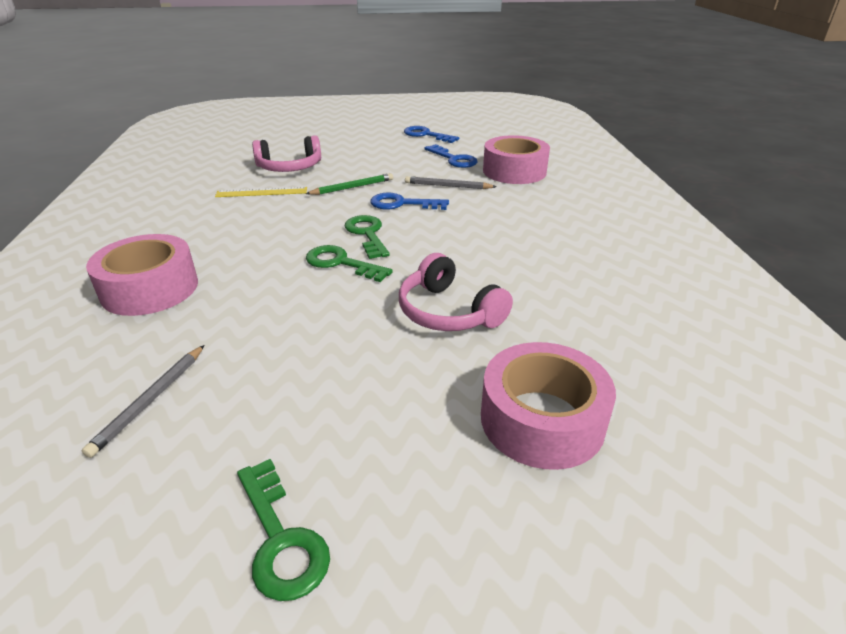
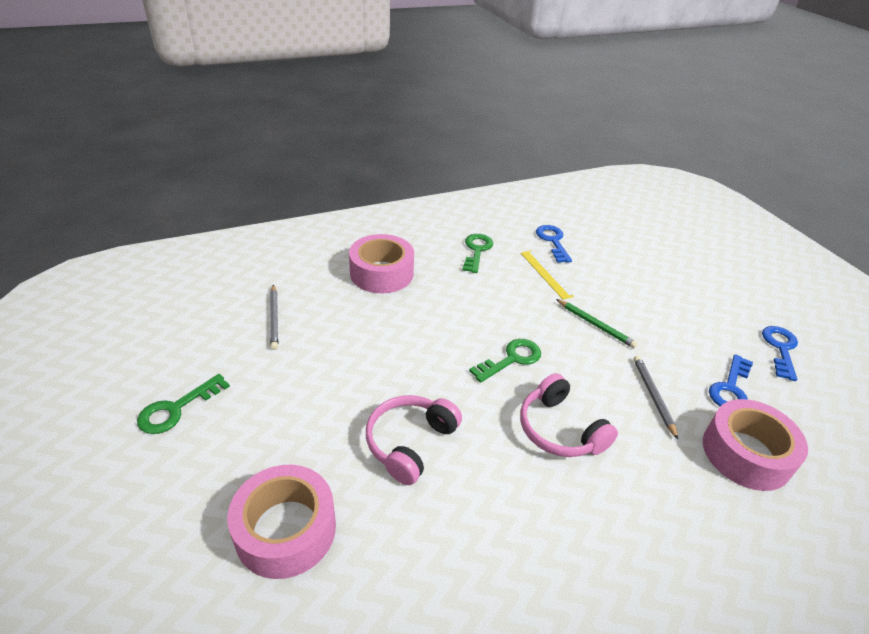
camera: 70 degrees right, 5 degrees up
(150, 401) = (274, 318): grey pencil -> grey pencil turned 105 degrees counterclockwise
(289, 167) = (605, 274): pink headphones -> pink headphones (559, 429)
(341, 263) = (455, 355): green key -> green key (477, 250)
(402, 204) = (585, 368): blue key -> blue key (552, 241)

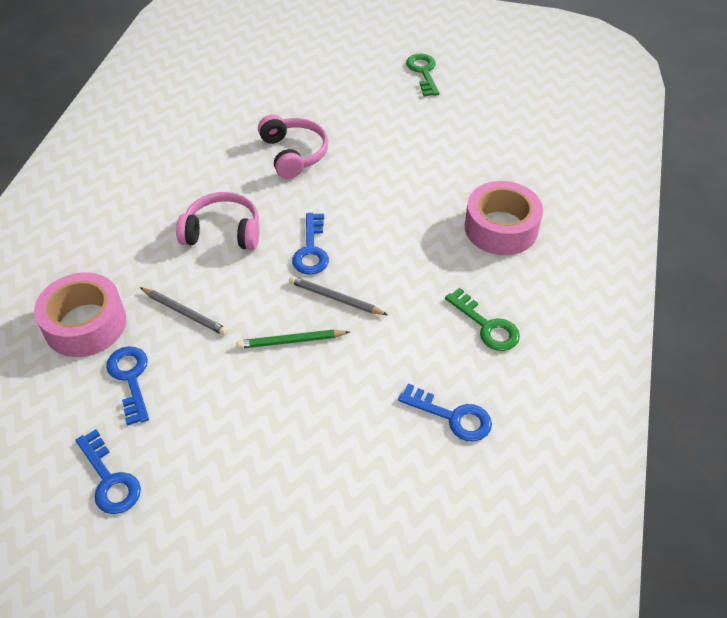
camera: 130 degrees right, 10 degrees up
(274, 318) = (484, 139): grey pencil -> grey pencil (335, 298)
(286, 529) = (290, 85): pink tape -> none
(512, 359) = (311, 250): green key -> blue key
(546, 274) = (398, 360): yellow ruler -> none

